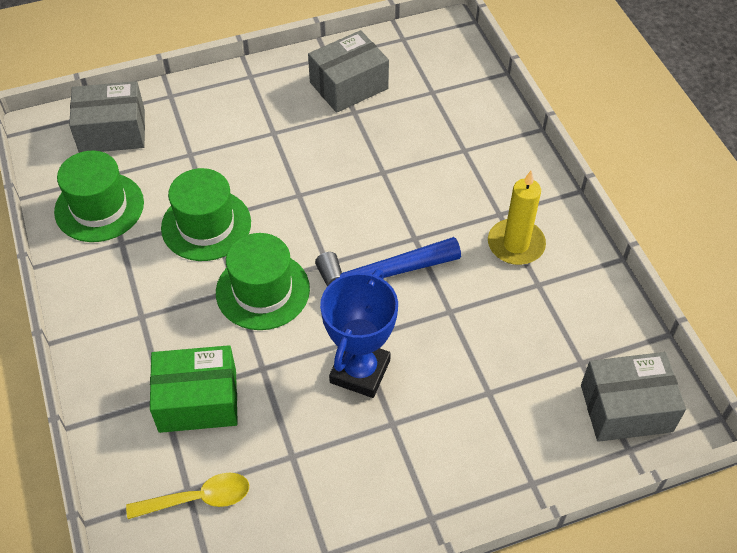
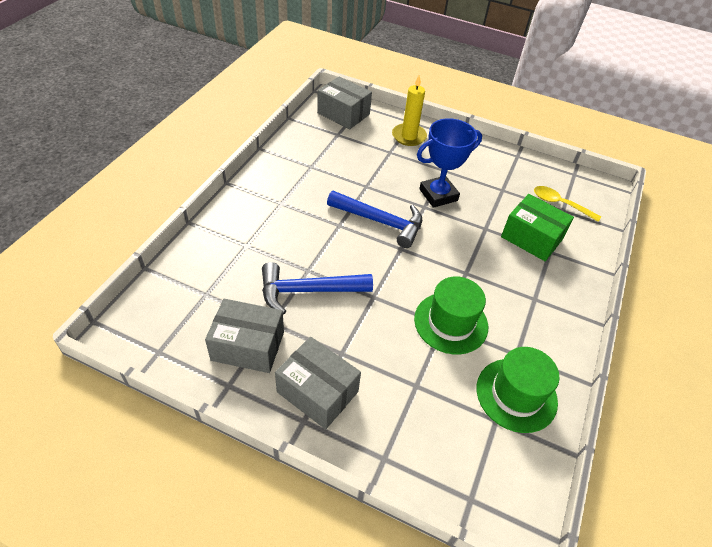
camera: 140 degrees left, 5 degrees down
(112, 131) = (461, 461): grey box -> grey box (317, 392)
(263, 290) = (451, 261): green hat -> none
(359, 155) = (308, 290): none -> blue hammer
(516, 244) = (295, 186): yellow candle -> yellow candle (409, 136)

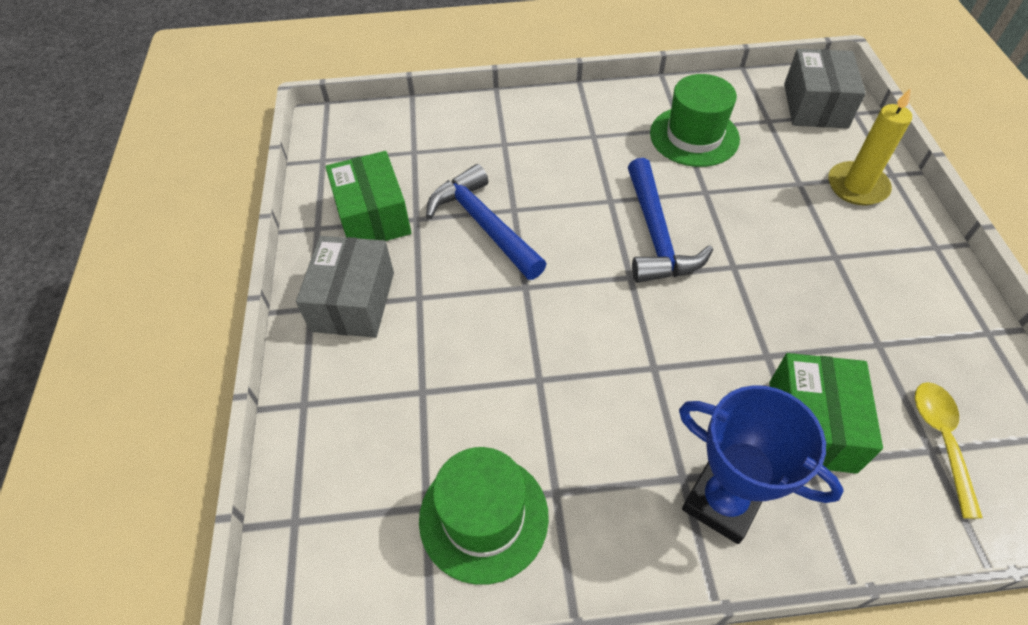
camera: 65 degrees right, 5 degrees up
(248, 346) = (373, 216): grey box -> green box
(438, 195) = (774, 271): blue trophy -> blue trophy (722, 502)
(451, 322) = (549, 386): green hat -> green hat (694, 136)

